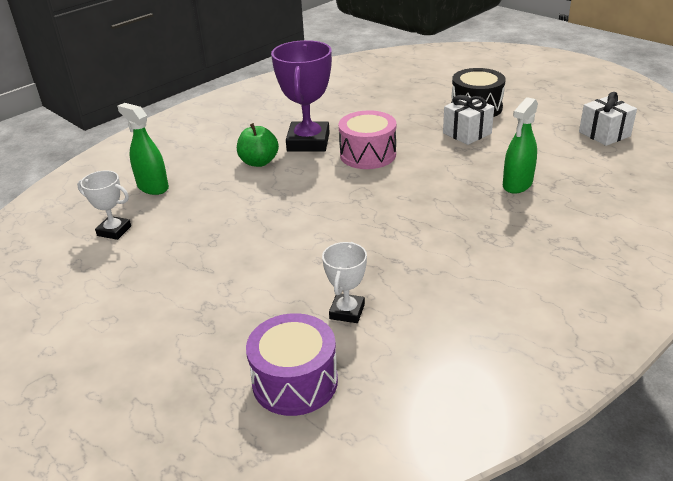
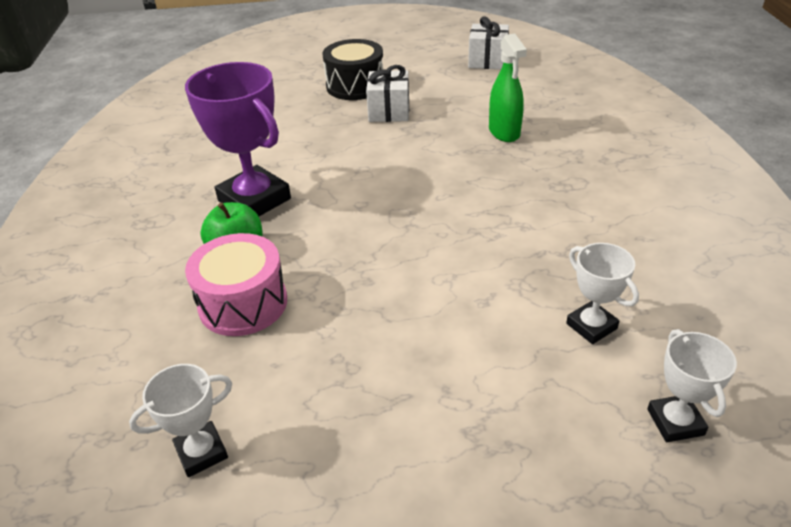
camera: 50 degrees left, 5 degrees up
(153, 187) = (152, 365): green spray bottle -> none
(295, 381) = (675, 422): purple drum -> white trophy
(368, 154) = (339, 177): pink drum -> pink drum (243, 303)

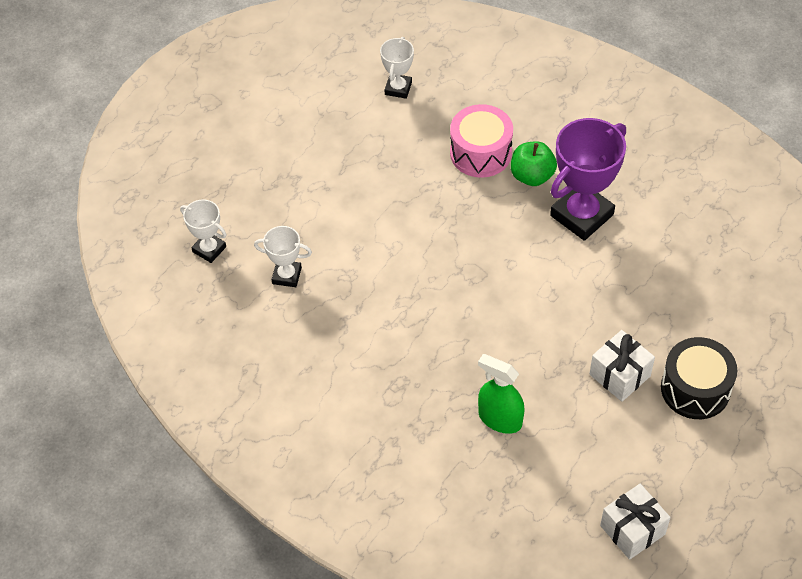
camera: 135 degrees right, 15 degrees up
(254, 200) = (582, 215): purple trophy -> purple trophy turned 45 degrees counterclockwise

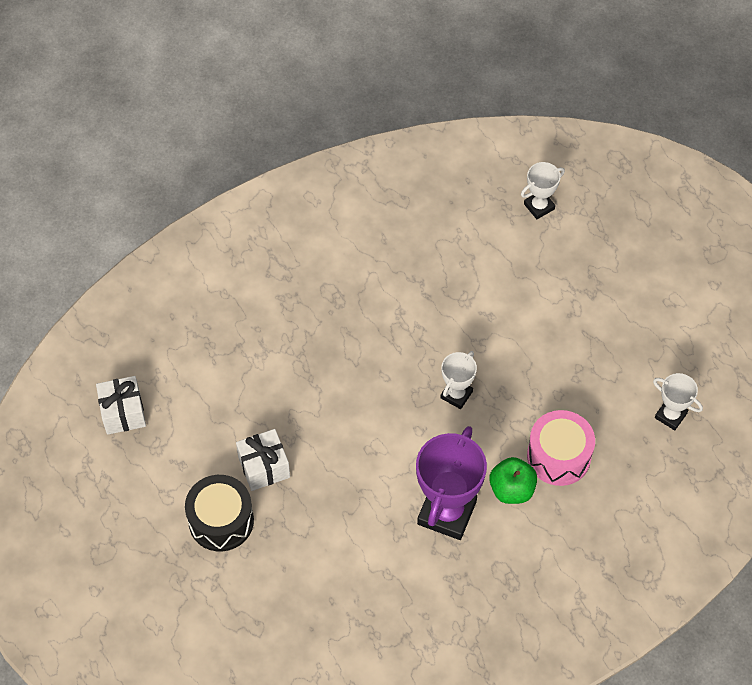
camera: 110 degrees right, 5 degrees up
(287, 275) = (485, 254): white trophy -> white trophy (456, 395)
(500, 419) = (268, 359): green spray bottle -> none
(582, 215) = (447, 512): purple trophy -> purple trophy turned 45 degrees clockwise

